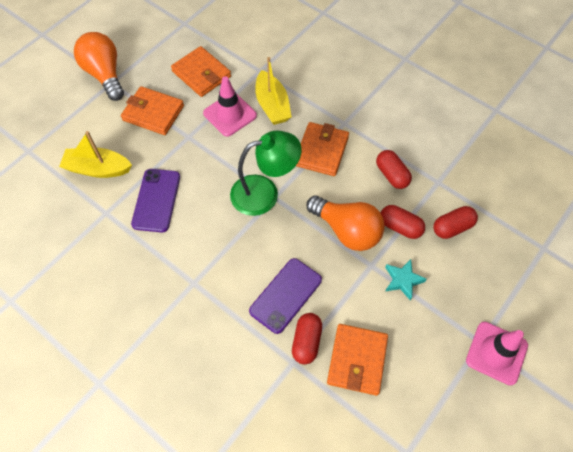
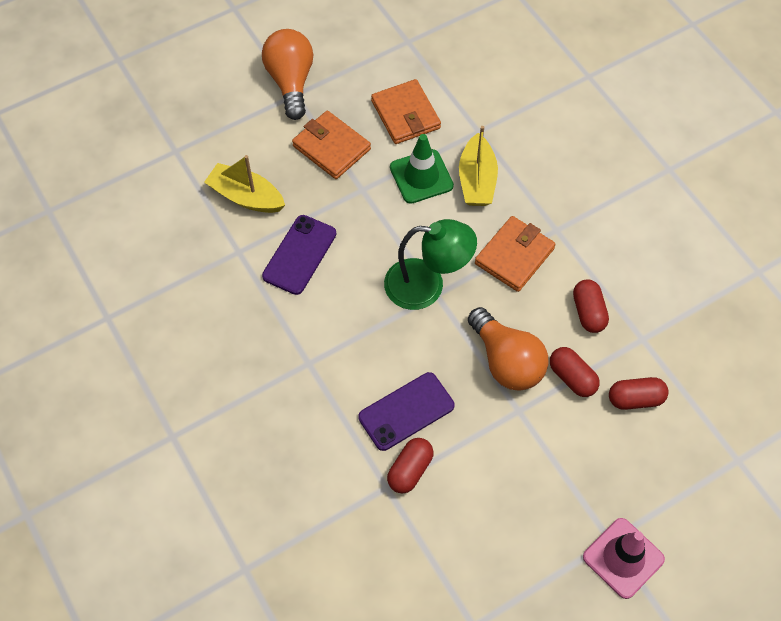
camera: 20 degrees right, 0 degrees up
(230, 114) = (421, 176): pink traffic cone -> green traffic cone
(357, 360) = (458, 509): orange wallet -> none
(403, 280) = (548, 440): turquoise star -> none

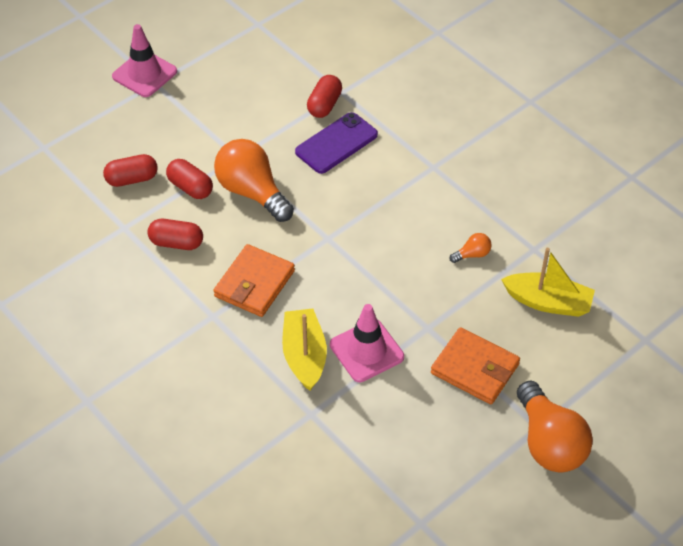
camera: 170 degrees right, 10 degrees down
(299, 255) = (472, 254): purple phone -> orange light bulb
(405, 115) = (400, 421): orange wallet -> none
(421, 176) = (366, 351): green traffic cone -> pink traffic cone
(427, 285) = (338, 244): green lamp -> none
(588, 312) = (176, 243): red capsule -> red capsule turned 60 degrees counterclockwise

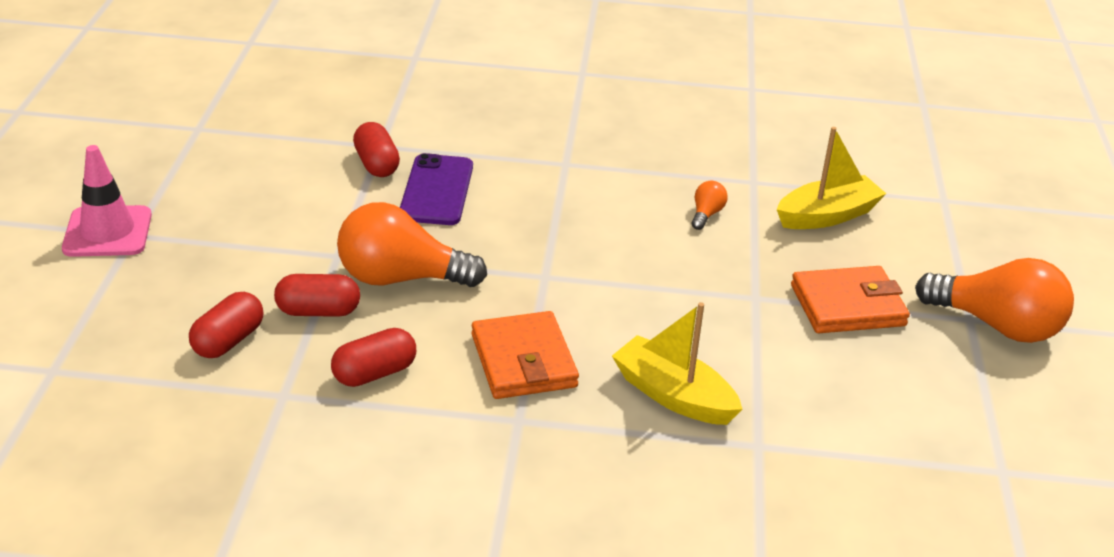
camera: 45 degrees left, 15 degrees down
(366, 351) = (728, 352): pink traffic cone -> none

